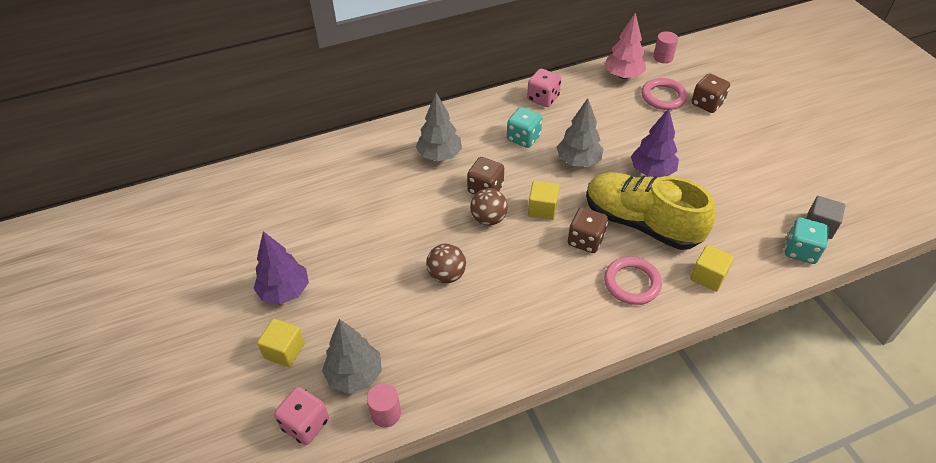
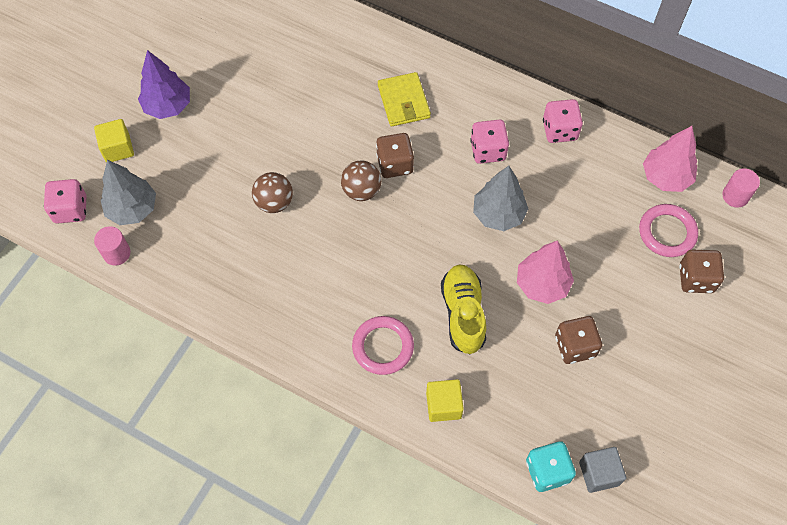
camera: 50 degrees right, 15 degrees up
(439, 155) = (403, 101): grey tree -> yellow wallet
(523, 138) = (488, 150): turquoise dice -> pink dice
(542, 209) = (410, 224): yellow cube -> none
(585, 240) = (402, 281): brown dice -> brown dice (575, 346)
(641, 223) = (463, 314): yellow shoe -> yellow shoe, size x0.65
(652, 171) = (542, 284): purple tree -> pink tree

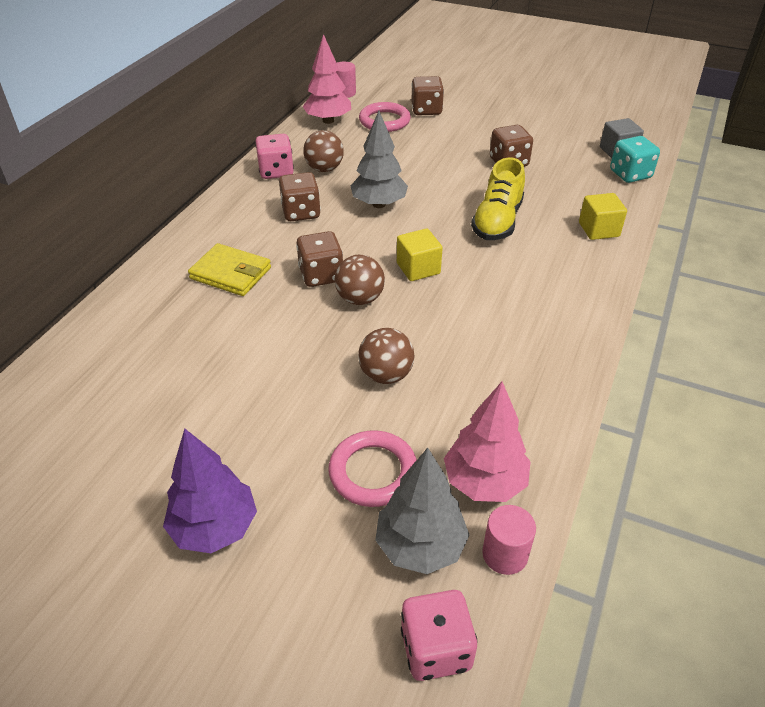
camera: 95 degrees left, 20 degrees down
(118, 148) = (301, 592): yellow cube -> yellow cube (418, 268)
(383, 347) = (553, 271): pink ring -> pink ring (373, 472)
(403, 101) = (230, 273): yellow wallet -> yellow wallet turned 45 degrees clockwise
(463, 314) = (497, 222): yellow shoe -> yellow shoe turned 60 degrees counterclockwise
(488, 150) = (301, 212): pink dice -> brown dice
(542, 284) = (451, 179): pink tree -> pink tree (484, 482)
(564, 171) = (324, 169): none -> brown ball

